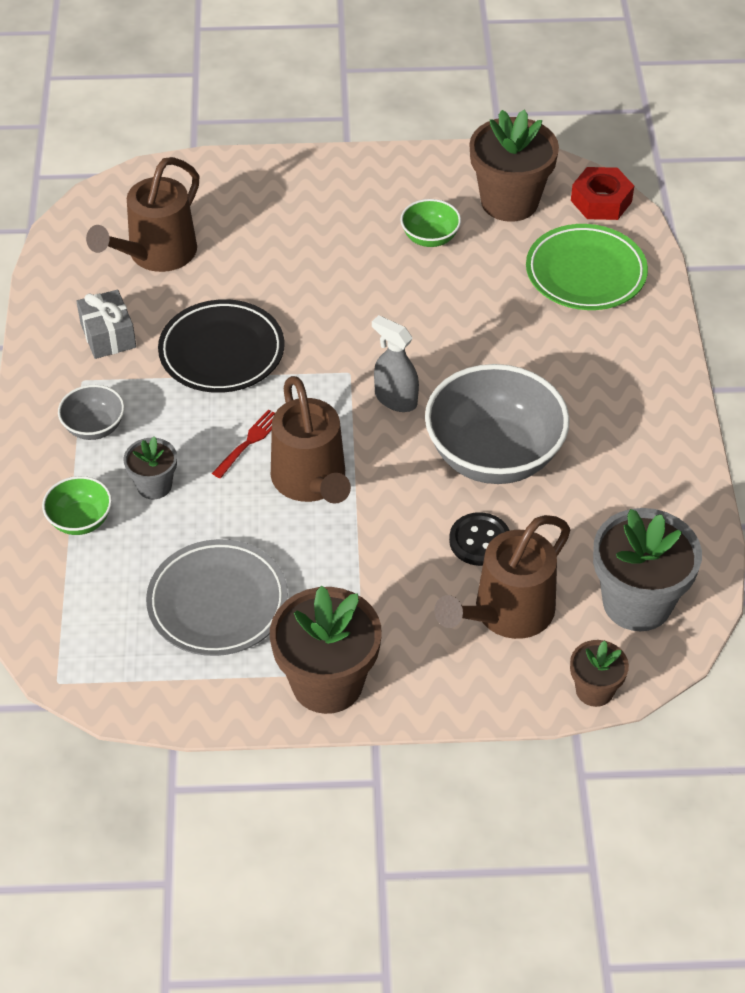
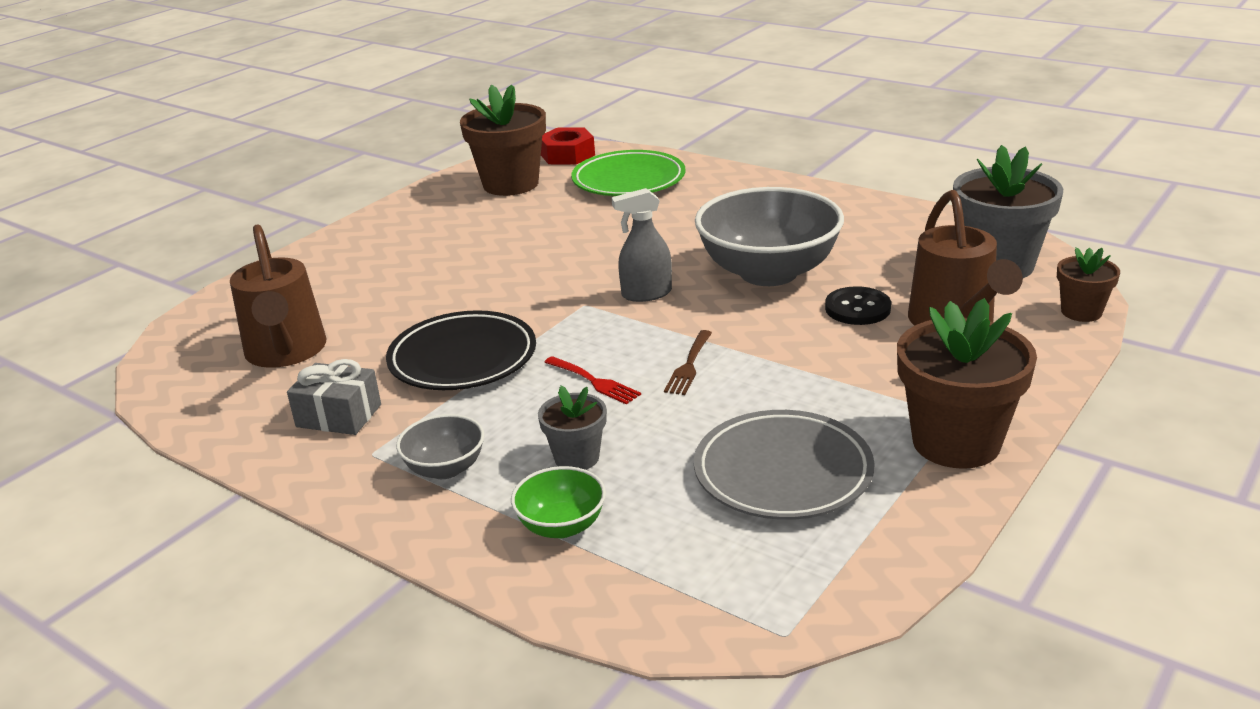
camera: 50 degrees left, 20 degrees down
(249, 441) = (594, 382): red fork -> red fork turned 150 degrees clockwise
(311, 482) = (689, 366): brown watering can -> brown fork
(430, 238) = (493, 224): green bowl -> none

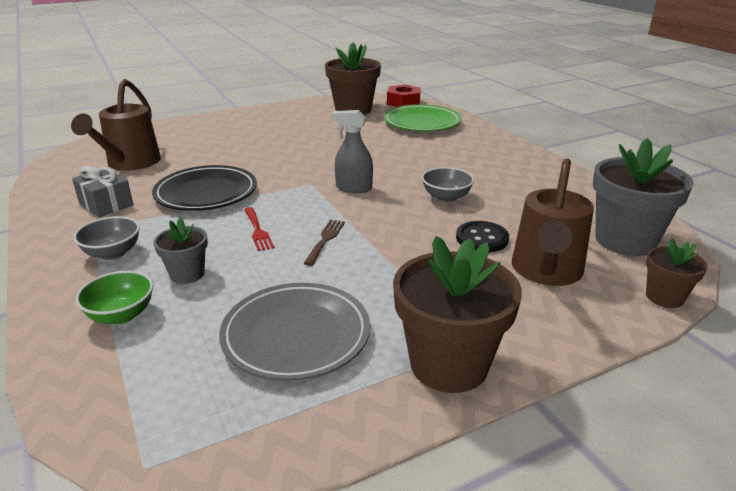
camera: 25 degrees right, 0 degrees up
(689, 366) = (325, 240): brown fork -> brown fork turned 150 degrees clockwise
(768, 272) = (446, 197): grey bowl -> grey bowl, size x0.47

